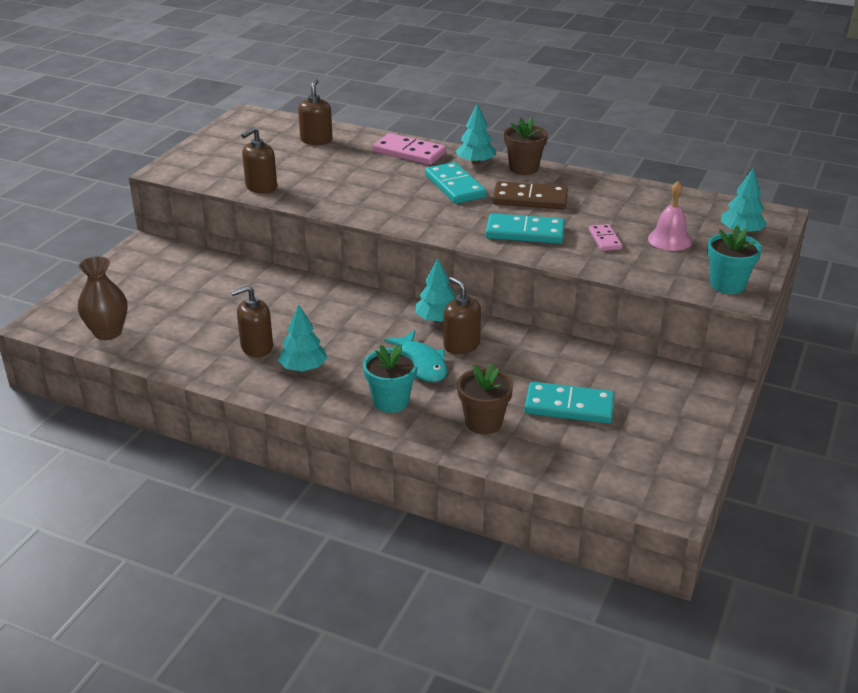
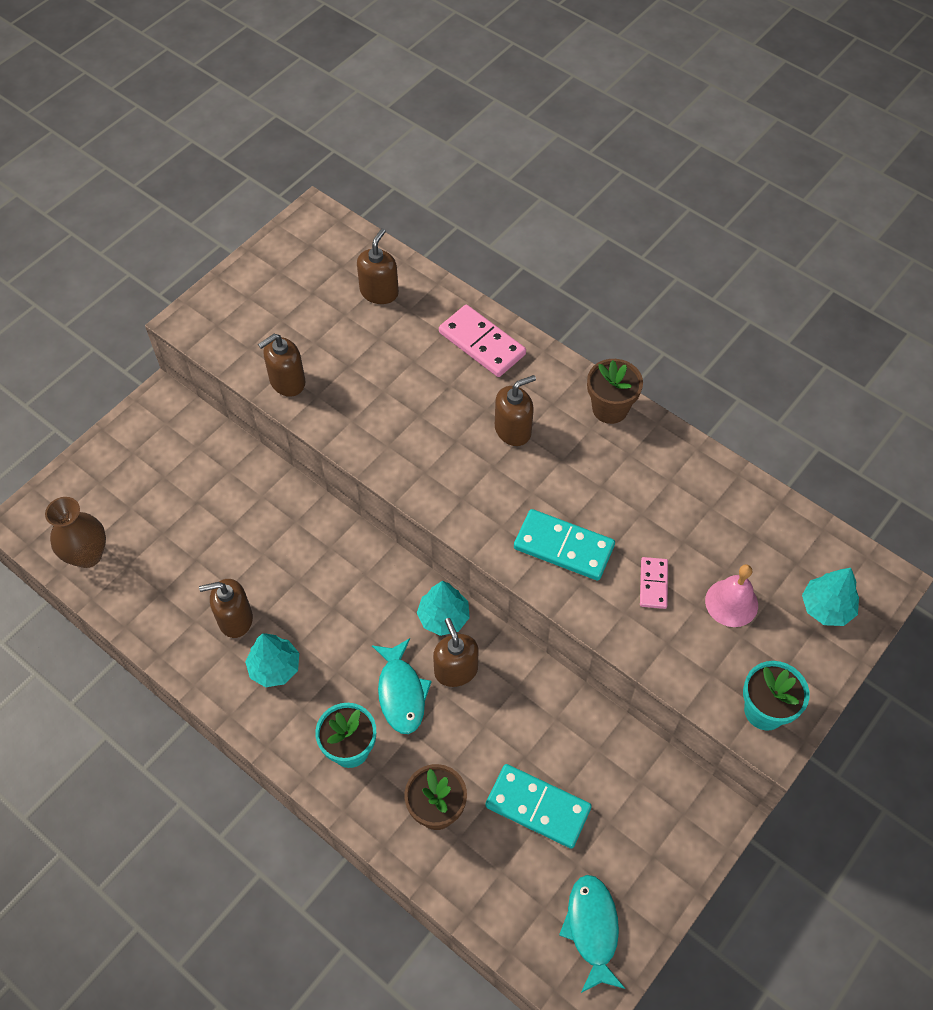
camera: 15 degrees right, 25 degrees up
(455, 186) = (513, 430): turquoise domino -> brown soap dispenser
(475, 162) = (555, 383): turquoise tree -> none
(530, 199) = (594, 478): brown domino -> none
(652, 466) = (592, 929): none -> turquoise fish

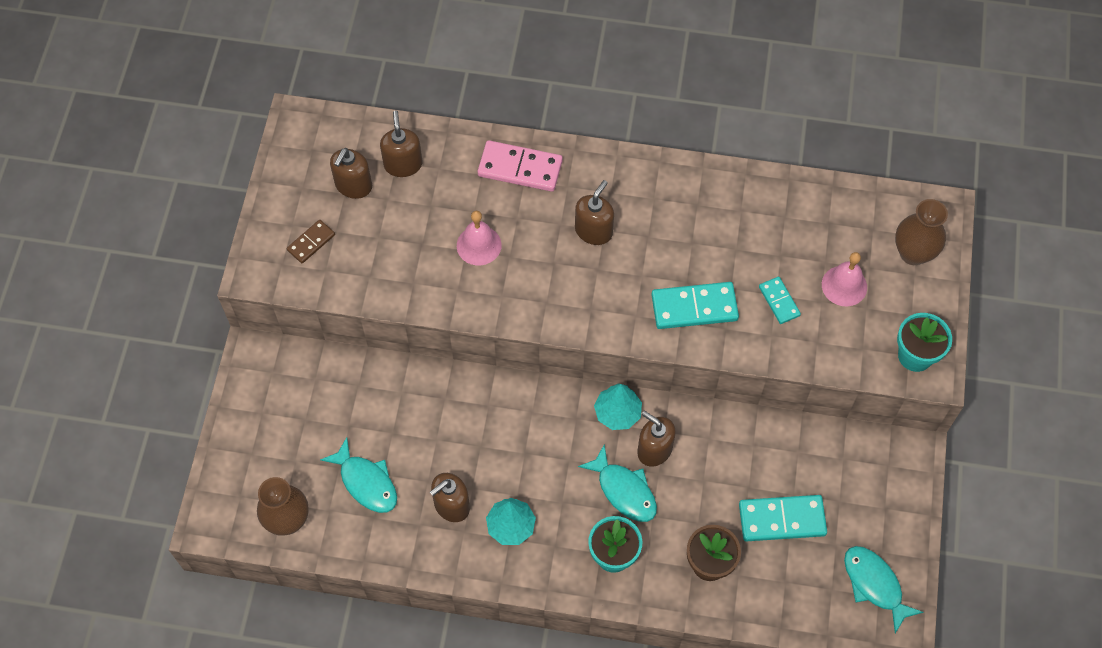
camera: 30 degrees left, 5 degrees up
(176, 558) = (366, 482): none -> turquoise fish
(253, 319) = (311, 242): none -> brown domino
(287, 382) = (380, 283): brown soap dispenser -> brown soap dispenser (353, 185)
(398, 391) = (479, 245): none -> pink bell
(610, 408) = (658, 174): brown flower pot -> none
(653, 584) = (779, 301): pink domino -> turquoise domino
(826, 607) = (913, 253): turquoise tree -> brown vase

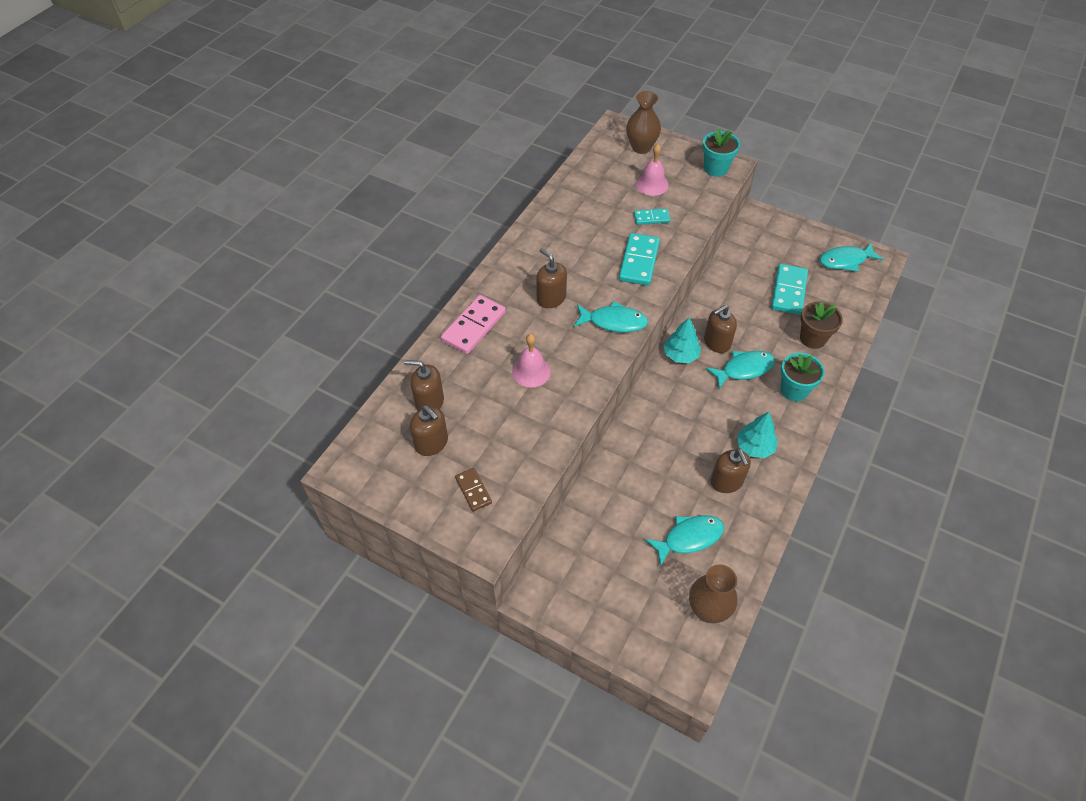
camera: 70 degrees left, 10 degrees down
(584, 307) = (614, 322): none -> turquoise fish

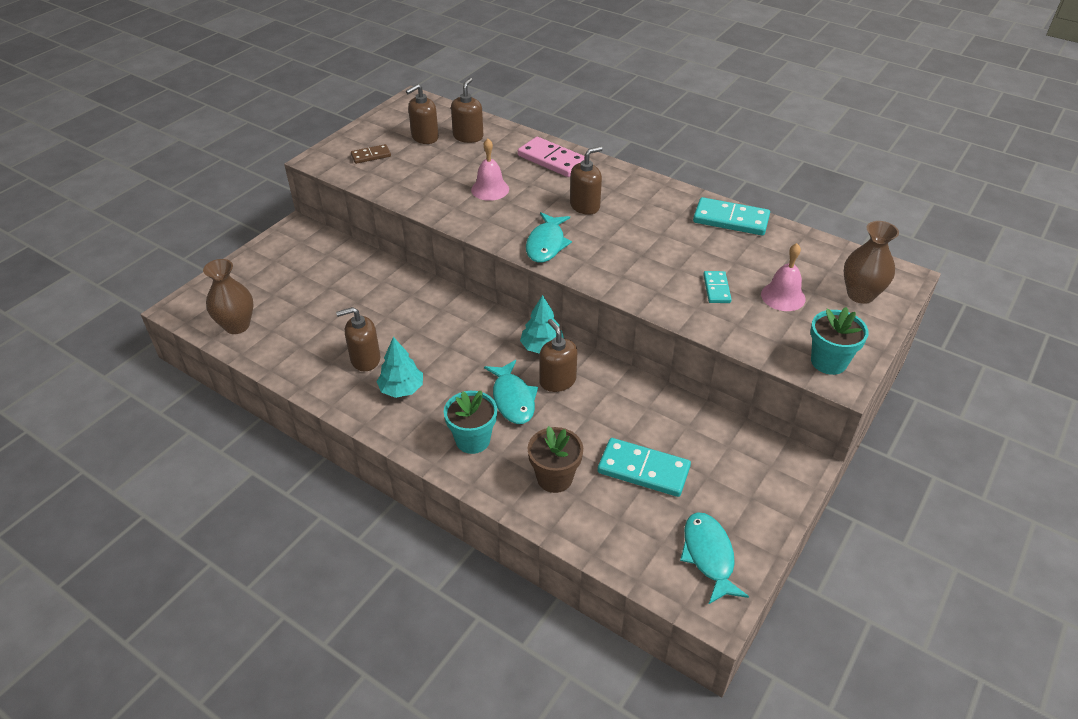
camera: 95 degrees right, 10 degrees down
(639, 261) = (638, 271): turquoise domino -> turquoise domino (731, 219)
(689, 538) = (313, 323): turquoise fish -> none

